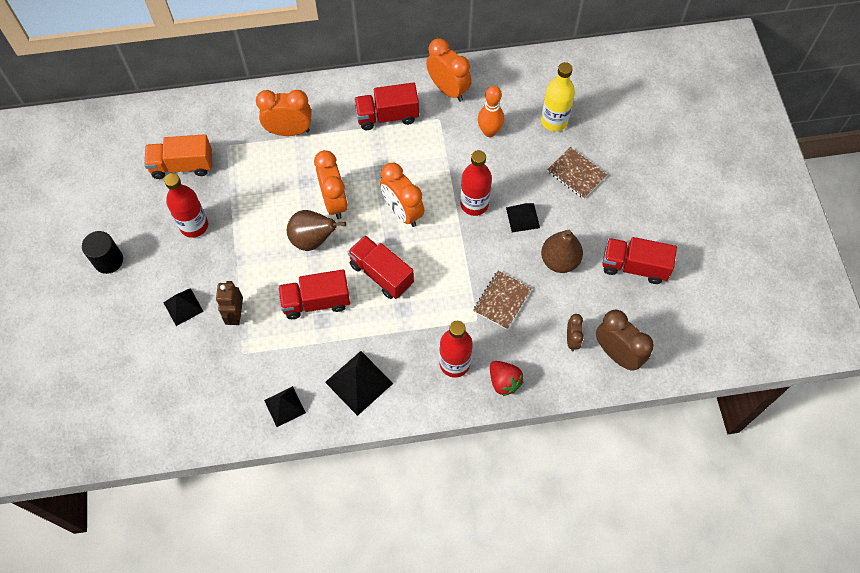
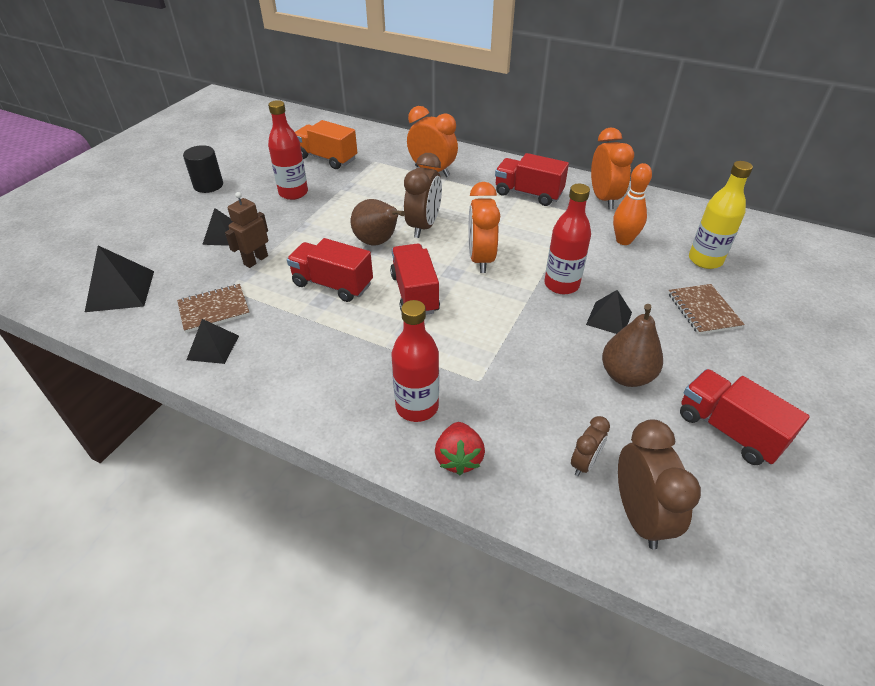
camera: 35 degrees right, 20 degrees down
(334, 202) = (424, 226): orange clock -> brown clock
(359, 382) = (301, 367): black pyramid -> black pyramid (120, 291)
(502, 300) = (524, 377): brown notebook -> brown notebook (214, 309)

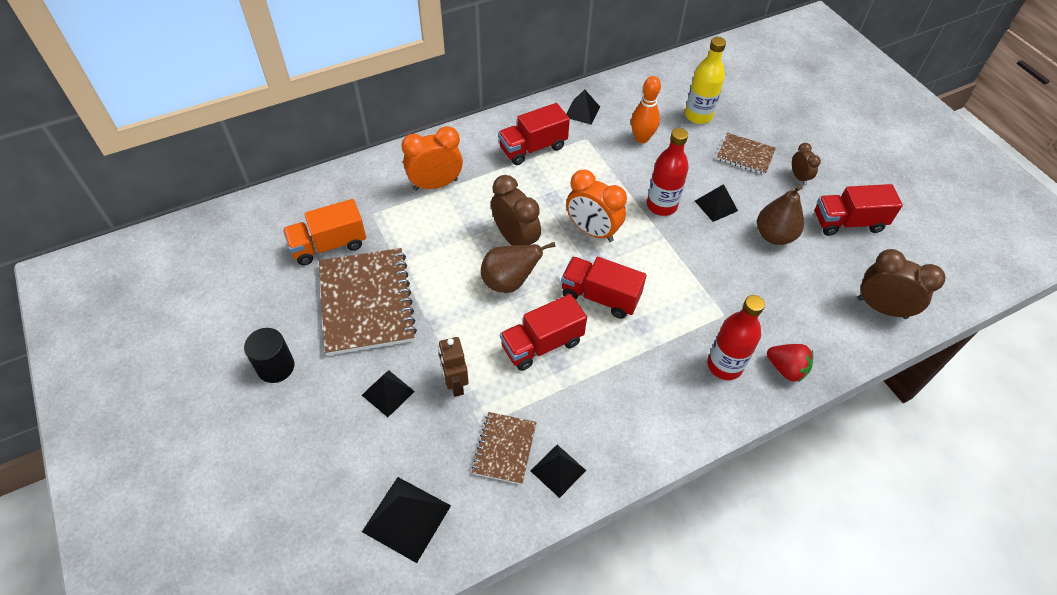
camera: 55 degrees left, 10 degrees up
(293, 193) = (366, 302): red bottle -> brown notebook
(584, 463) = (830, 307): brown clock -> brown clock (799, 177)
(604, 199) = (582, 112): orange clock -> black pyramid

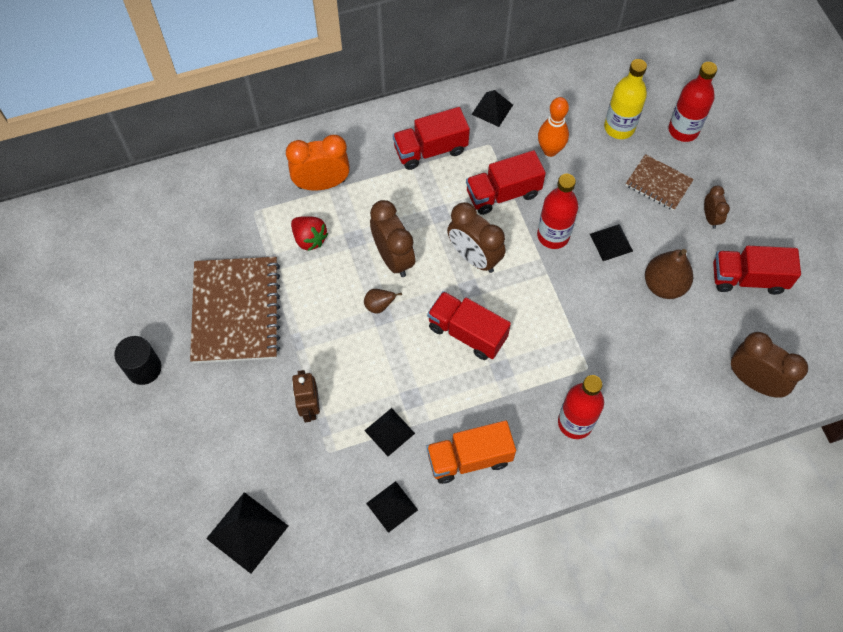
camera: 10 degrees right, 10 degrees up
(329, 245) = (206, 243): orange truck -> orange truck (469, 458)
(388, 393) = (245, 409): black pyramid -> black pyramid (389, 432)
(504, 448) = (346, 478): brown notebook -> none
(509, 282) = (379, 306): brown pear -> brown pear, size x0.53
(542, 344) = (399, 377): red truck -> red truck (503, 193)
(592, 231) = (474, 257): orange clock -> brown clock
(754, 112) = (683, 130): none -> red bottle
(786, 369) = (636, 434): red strawberry -> red strawberry (309, 239)

